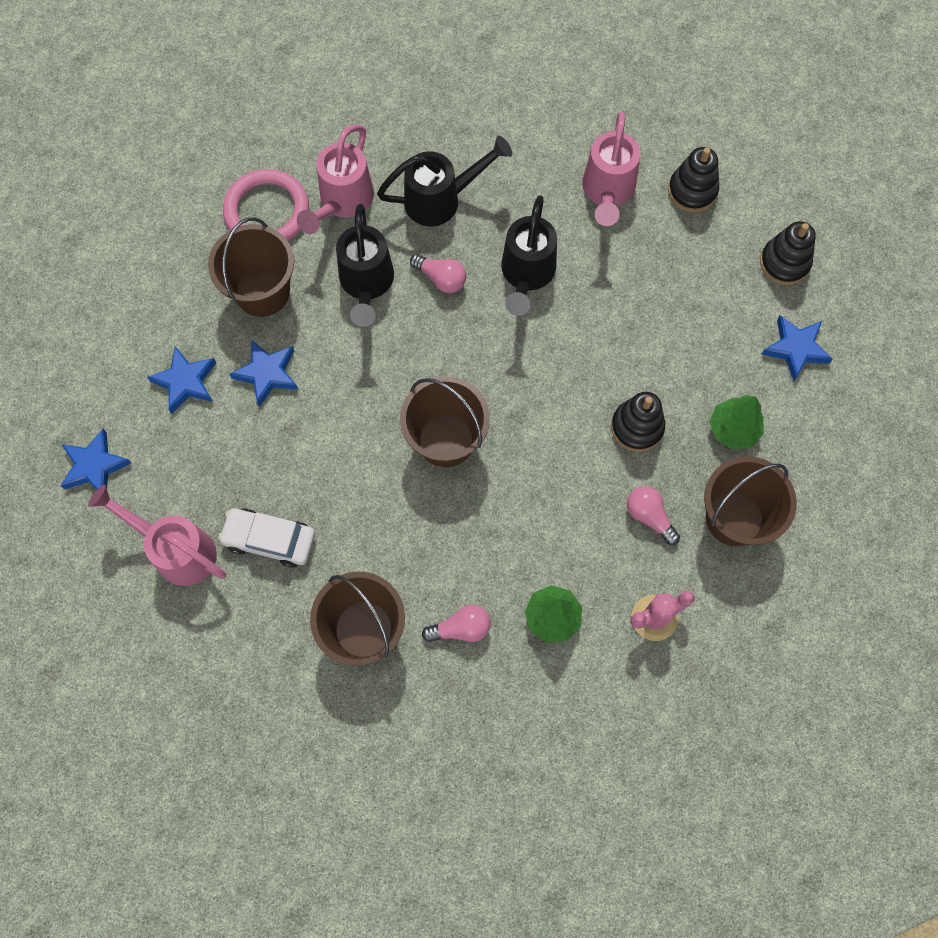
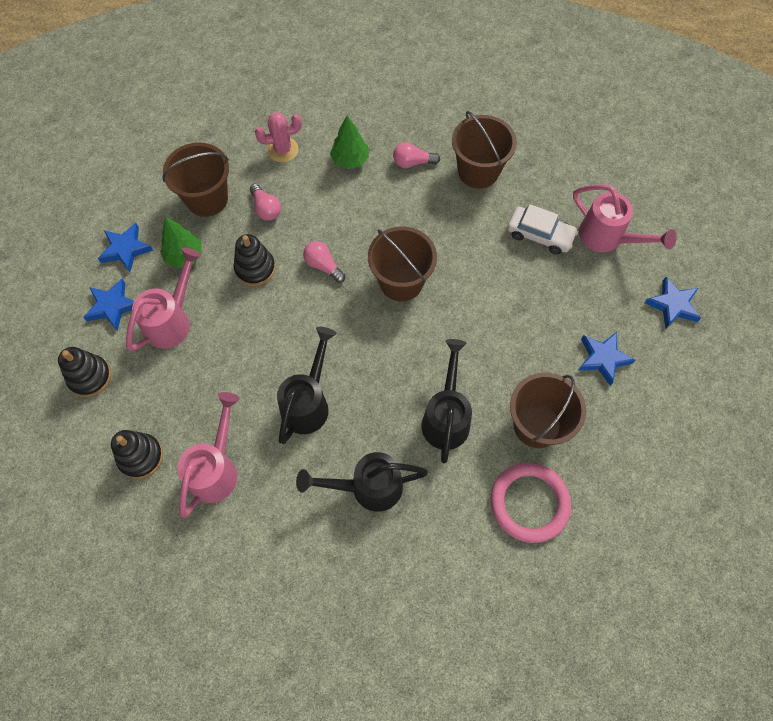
camera: 170 degrees left, 5 degrees down
(267, 373) = (536, 354): blue star -> blue star (125, 249)
(342, 203) = (459, 500): pink watering can -> pink watering can (172, 320)
(441, 278) = (381, 411): pink light bulb -> pink light bulb (323, 266)

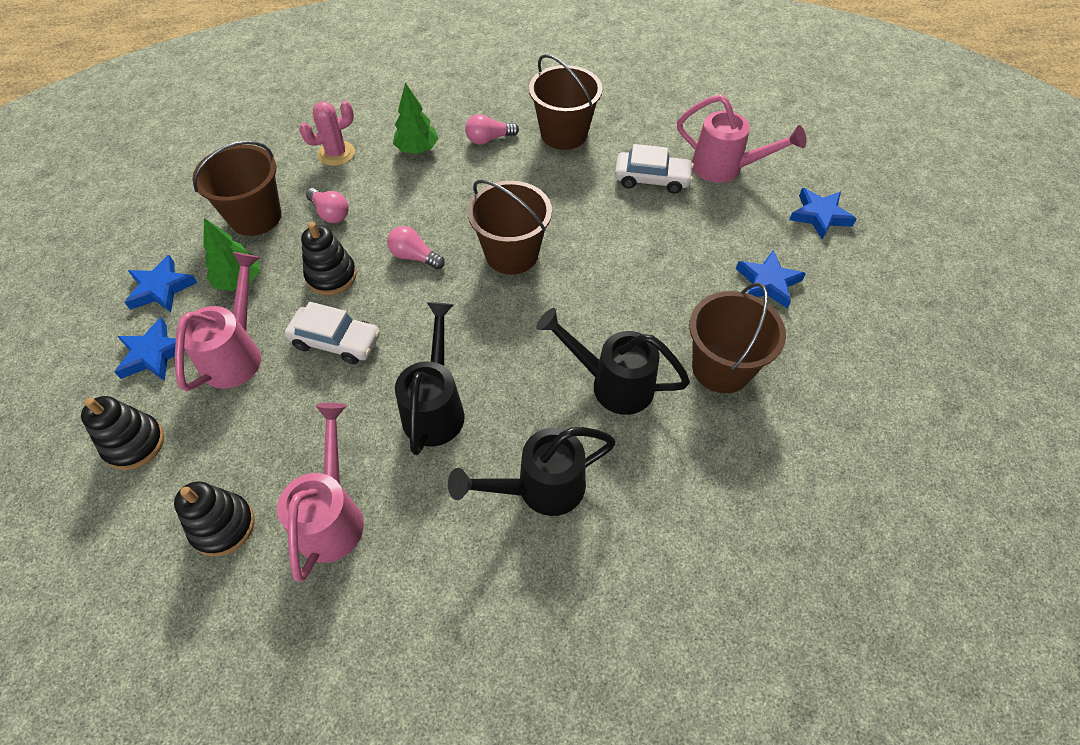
camera: 15 degrees left, 10 degrees down
(247, 328) = (336, 341): none -> white car
(446, 416) = (611, 383): black watering can -> black watering can turned 60 degrees counterclockwise
(529, 503) = (746, 457): pink ring -> none

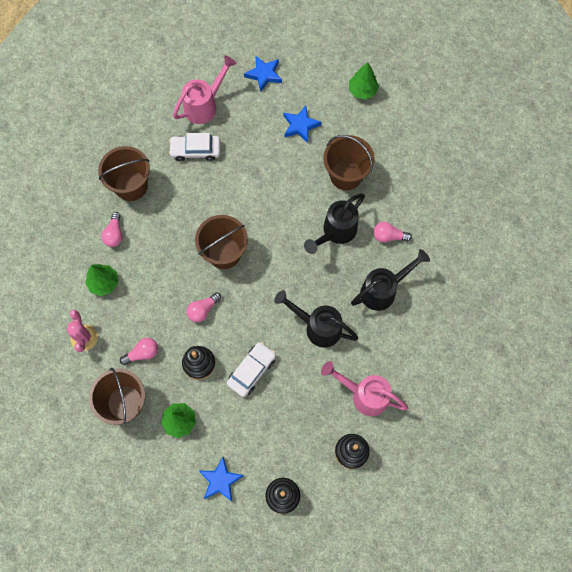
camera: 70 degrees left, 15 degrees up
(161, 288) = (167, 472): blue star -> none
(237, 353) = (238, 430): pink watering can -> none
(539, 489) = (383, 290): black watering can -> black watering can turned 120 degrees counterclockwise
(644, 467) = (388, 236): none -> pink light bulb
(651, 179) = (195, 150): white car -> white car turned 120 degrees counterclockwise
(888, 346) = (362, 91): none -> green tree

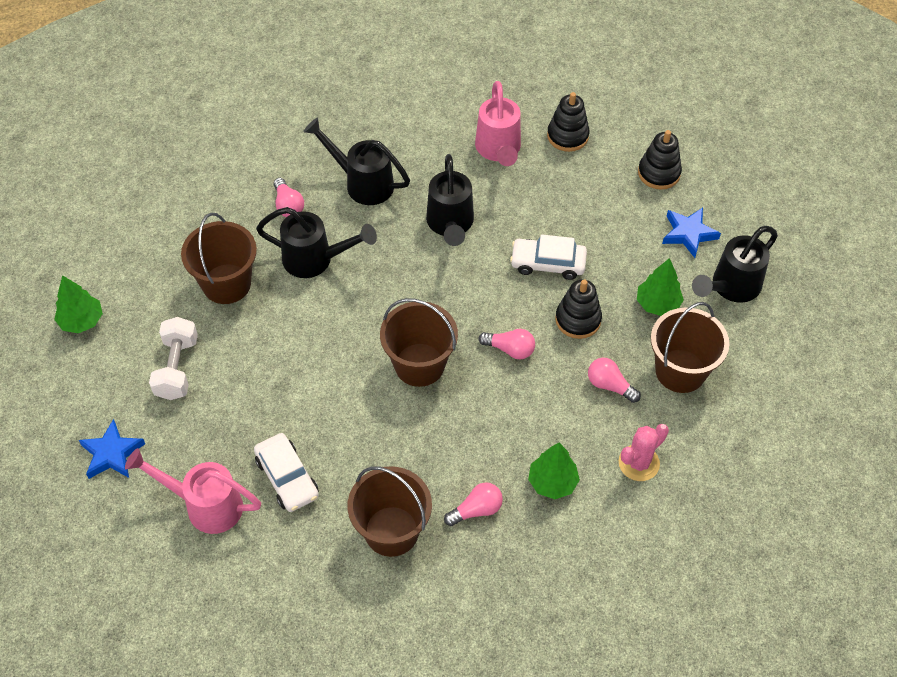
camera: 120 degrees left, 15 degrees down
(163, 478) = (730, 287): none -> black watering can
(300, 126) = (177, 368): blue star -> white dumbbell

